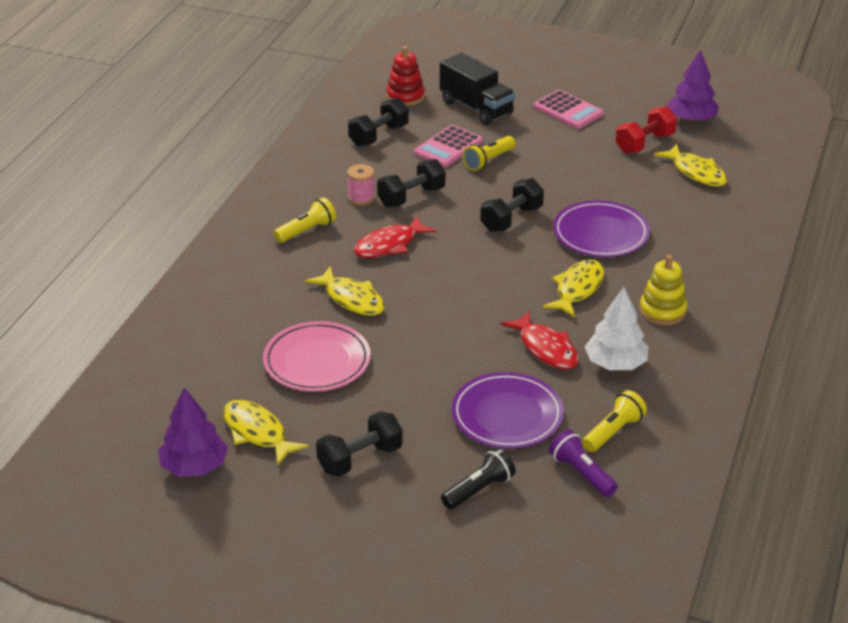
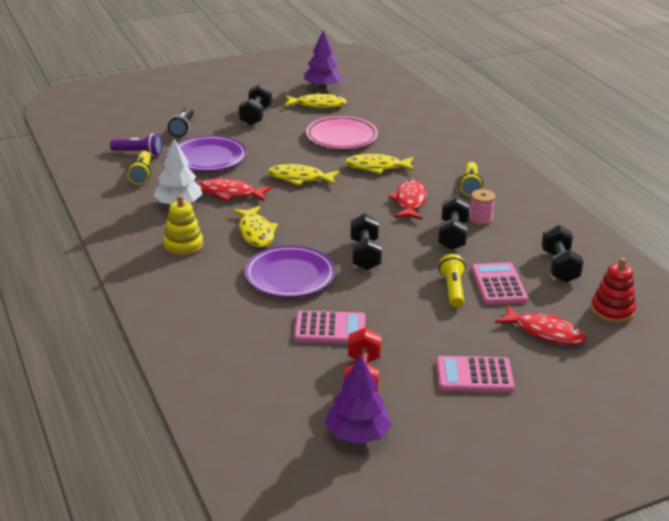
camera: 135 degrees right, 5 degrees down
(476, 108) = (545, 332): black truck -> red fish
(624, 181) = (330, 328): none -> pink calculator
(696, 172) = (282, 371): yellow fish -> yellow fish (299, 178)

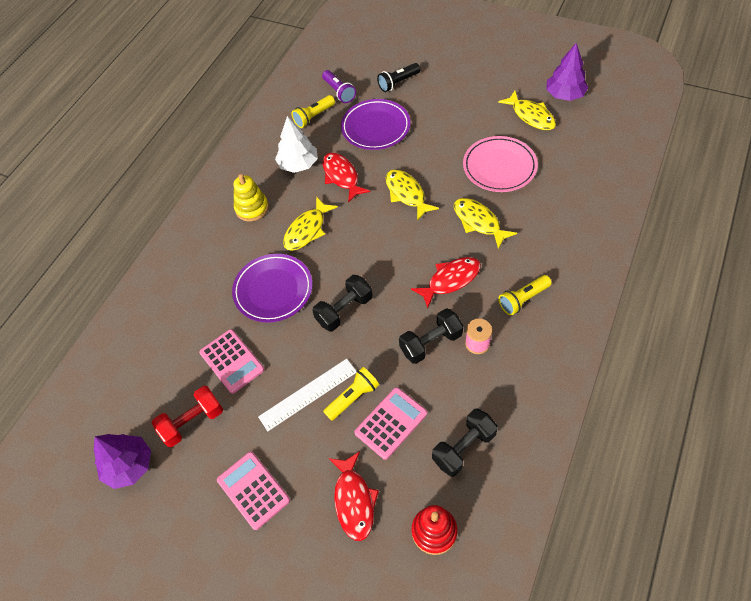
camera: 55 degrees right, 25 degrees up
(255, 116) = (466, 100): black dumbbell -> none
(419, 307) = (308, 394): none -> white ruler

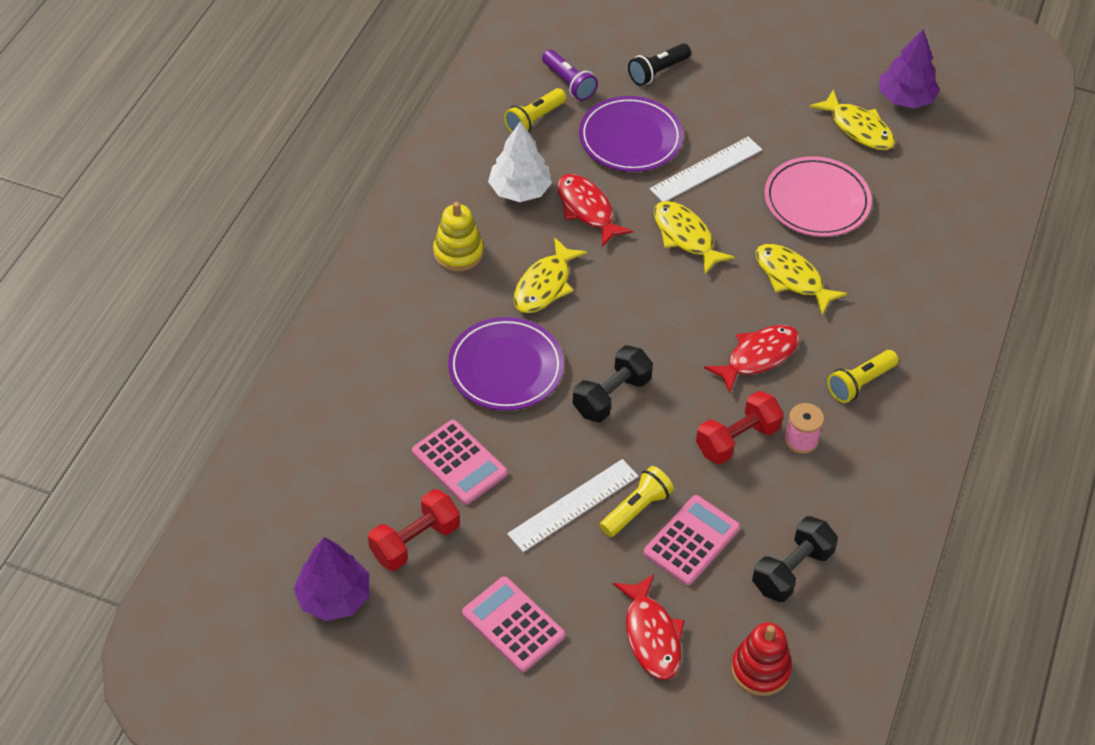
camera: 10 degrees left, 5 degrees down
(425, 147) = (706, 169): none -> white ruler
(431, 343) = (737, 439): black dumbbell -> red dumbbell

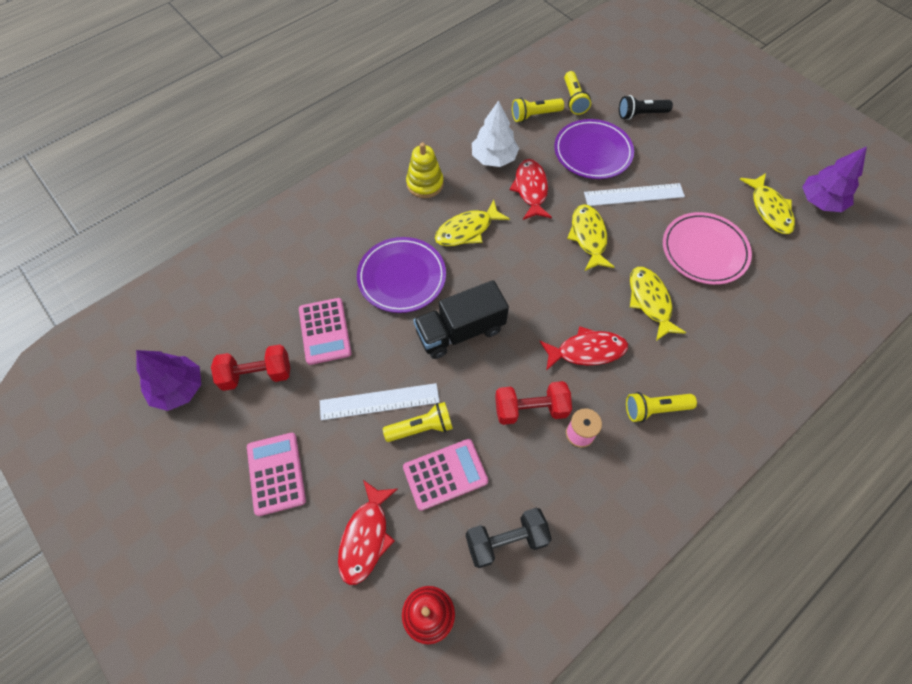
camera: 30 degrees right, 10 degrees up
(569, 83) = (574, 100): purple flashlight -> yellow flashlight
(611, 396) = (460, 331): black dumbbell -> black truck

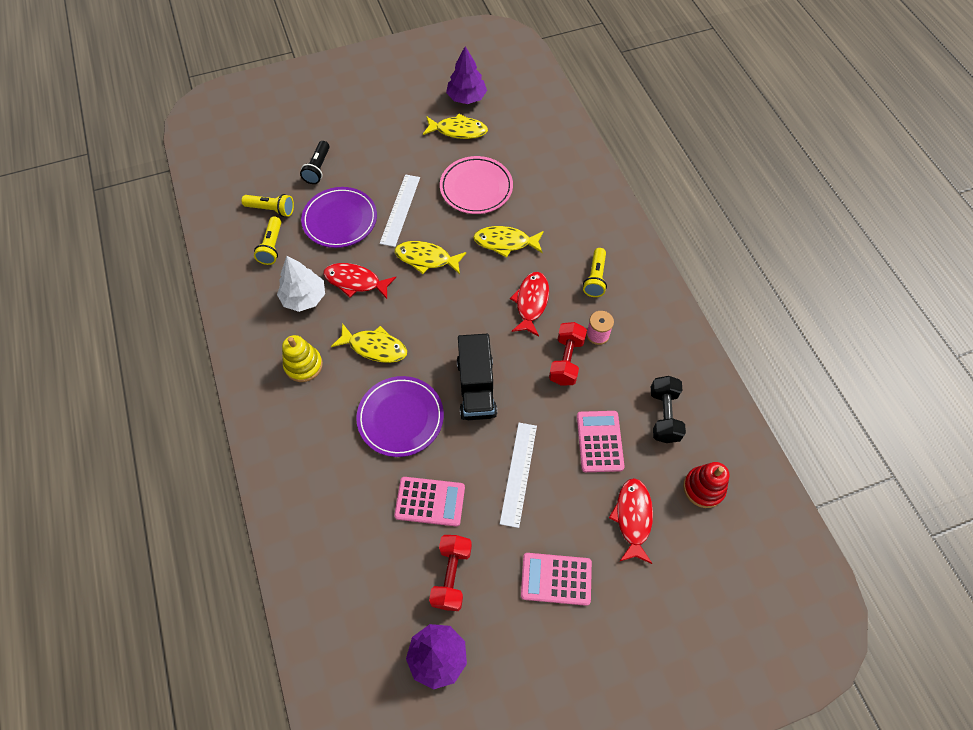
camera: 70 degrees left, 0 degrees up
(366, 537) = (633, 518): red fish -> red fish turned 120 degrees counterclockwise
(421, 428) = (554, 447): yellow flashlight -> none
(467, 230) = (374, 347): yellow fish -> yellow fish turned 60 degrees counterclockwise

